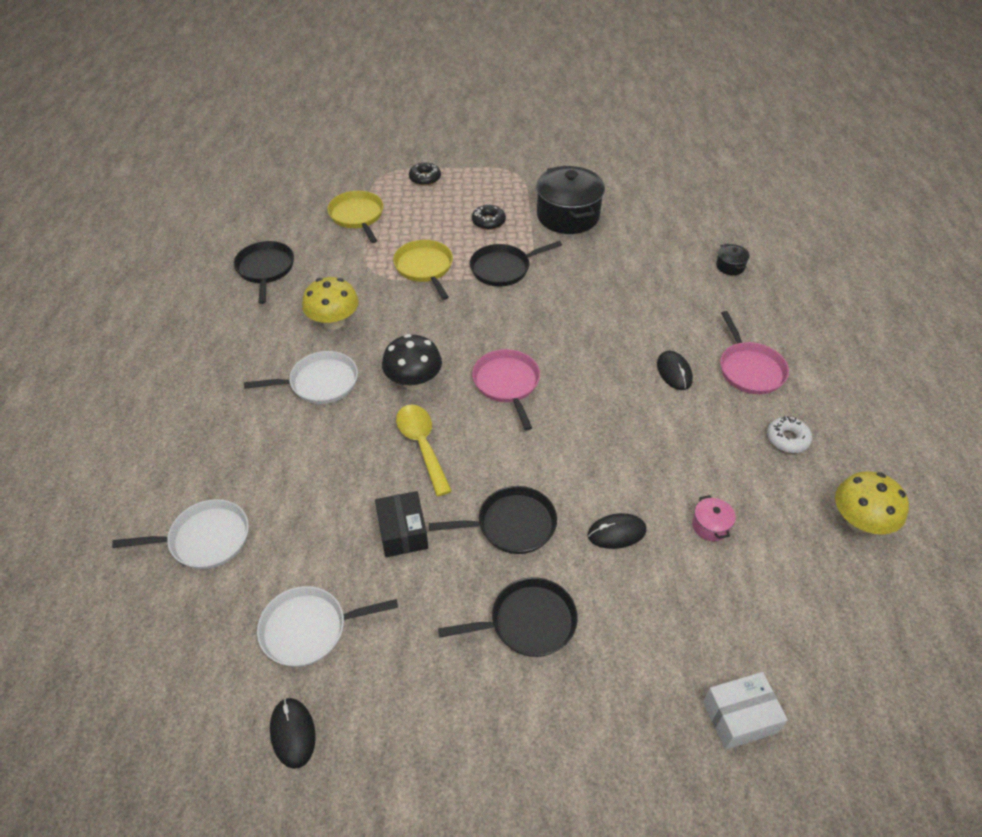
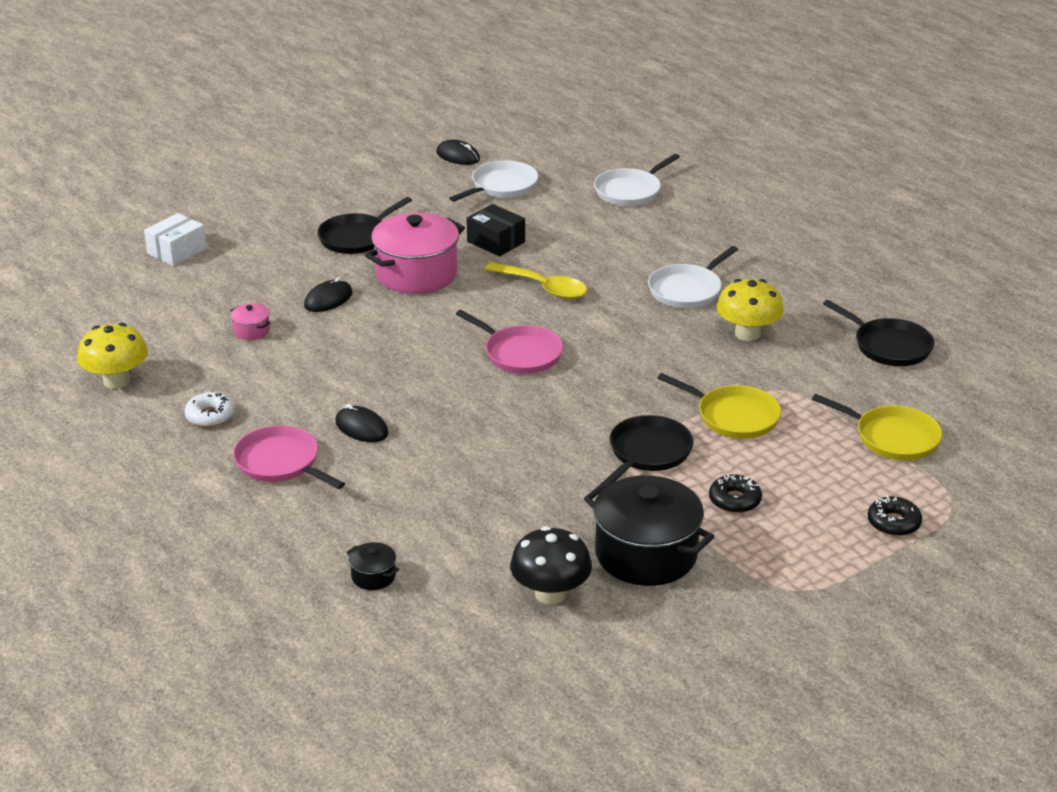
camera: 145 degrees right, 15 degrees down
(413, 381) = (607, 322): black mushroom -> black mushroom (550, 593)
(512, 525) = (416, 274): black pan -> pink pot

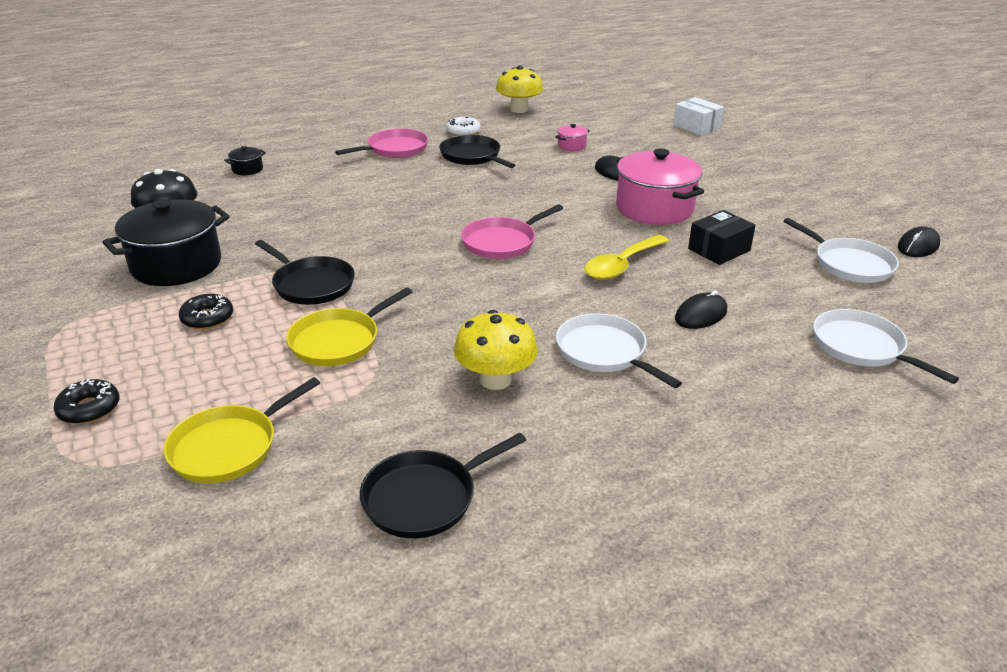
camera: 100 degrees right, 0 degrees up
(356, 237) = (723, 188): black pan -> black pan (472, 156)
(361, 428) = (422, 175): black mouse -> black mouse (701, 315)

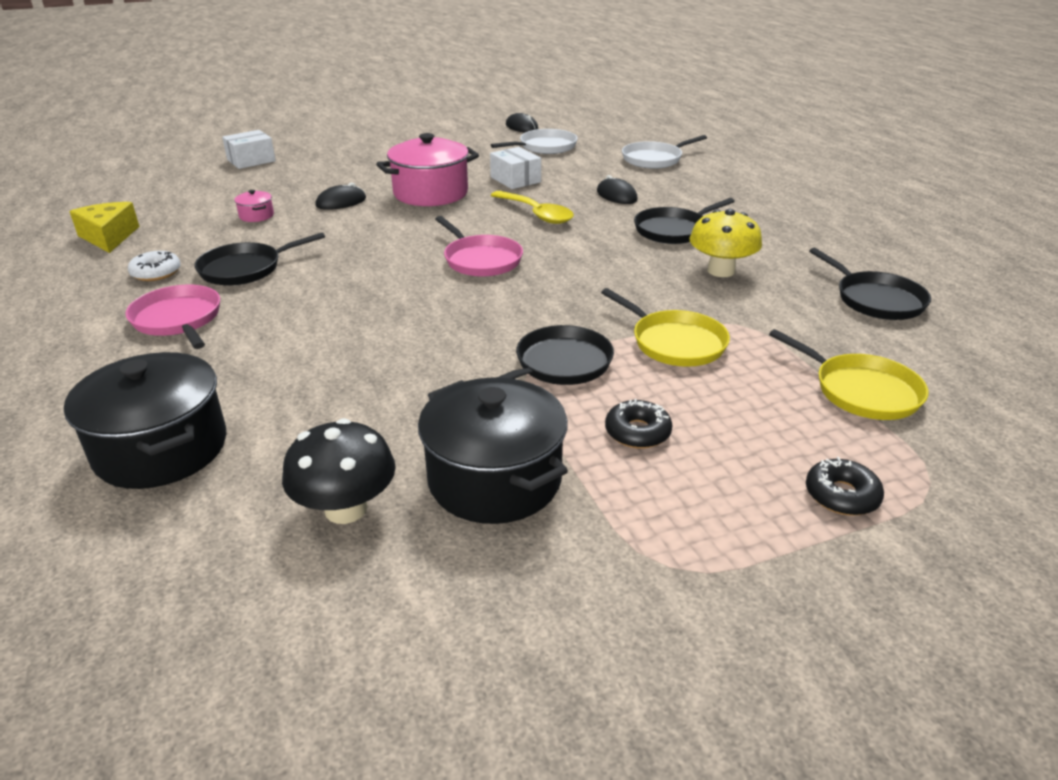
camera: 85 degrees left, 0 degrees up
(247, 169) = (161, 449): black pot -> black pot, size x2.35
(519, 109) = (109, 237): yellow mushroom -> yellow cheese
(604, 352) = (673, 230): white pan -> black pan
(719, 250) = (515, 179): black box -> white box

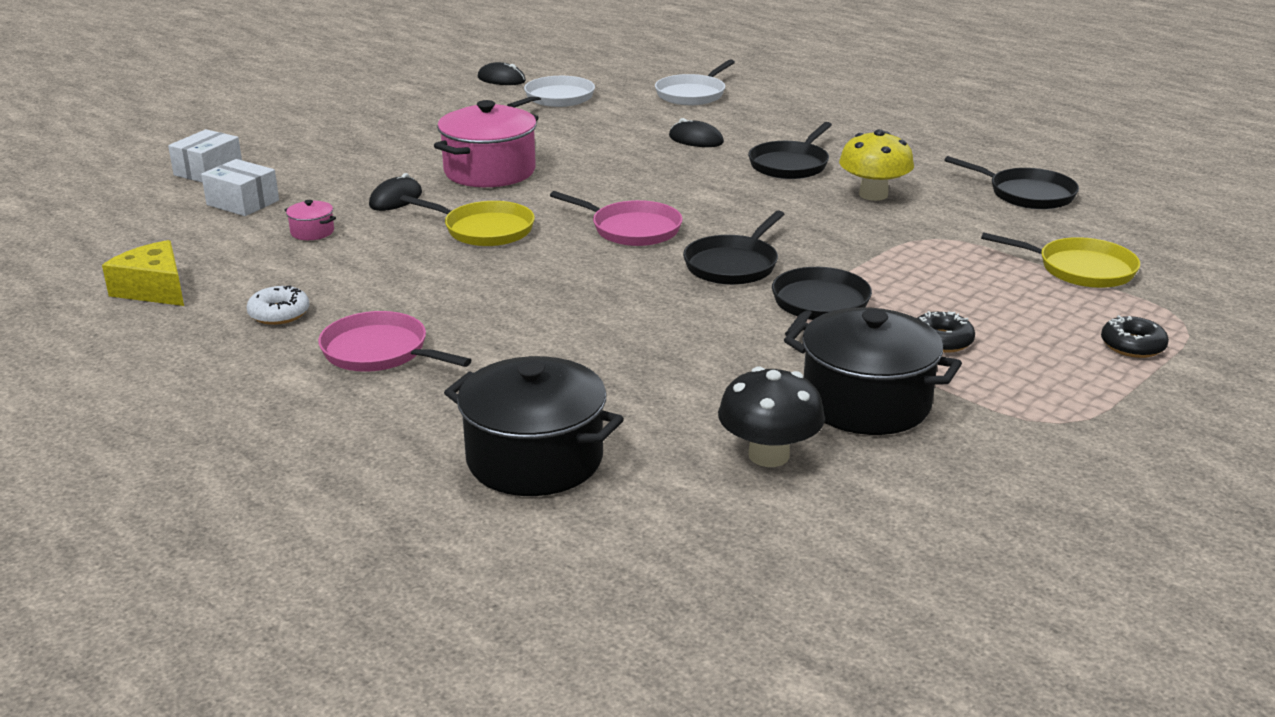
camera: 25 degrees left, 5 degrees down
(245, 269) = (382, 289): black pan -> black pan (733, 265)
(515, 179) = (567, 140): white box -> white box (243, 202)
(536, 214) = (634, 173): yellow spoon -> none
(675, 343) = (897, 265): yellow pan -> yellow pan (485, 230)

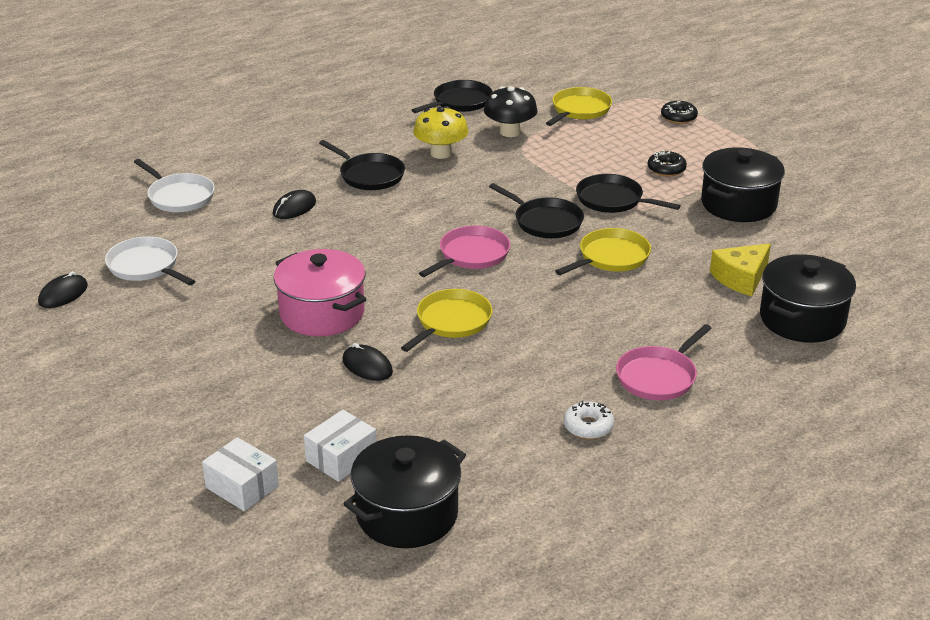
camera: 80 degrees left, 5 degrees up
(149, 236) = (407, 514): none -> black pot
(154, 289) = (528, 500): yellow cheese -> yellow cheese (741, 278)
(312, 232) = (427, 413): pink pot -> none
(660, 310) = (611, 257): none -> yellow pan
(768, 455) = (795, 242): black mushroom -> black mushroom (510, 132)

